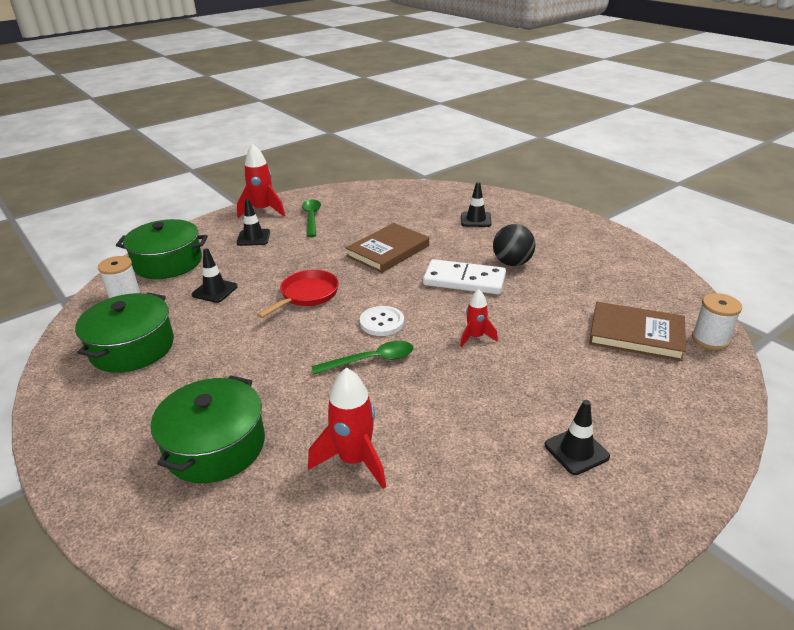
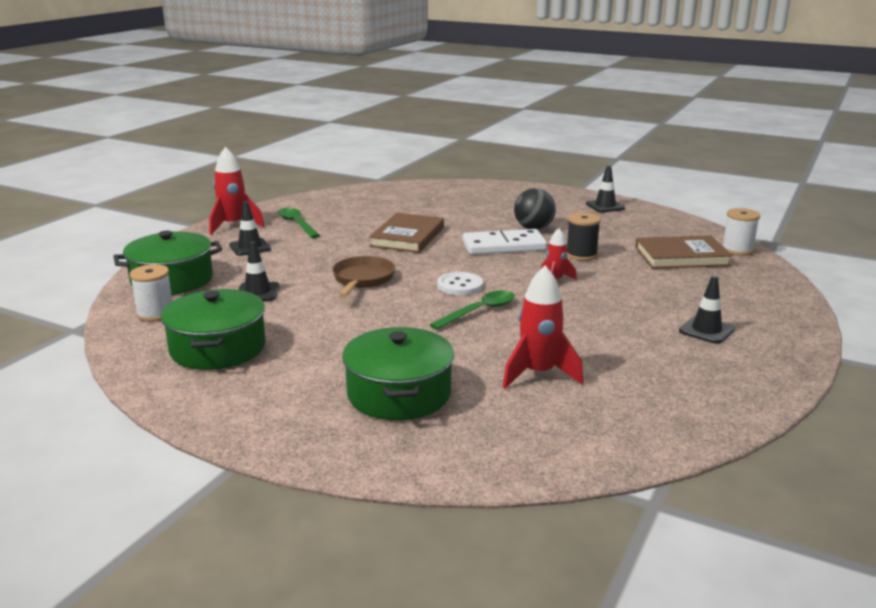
camera: 25 degrees left, 10 degrees down
(307, 295) = (362, 279): red pan -> brown pan
(476, 220) = (467, 204): black traffic cone -> black traffic cone (605, 206)
(530, 308) = (581, 255): none -> black spool

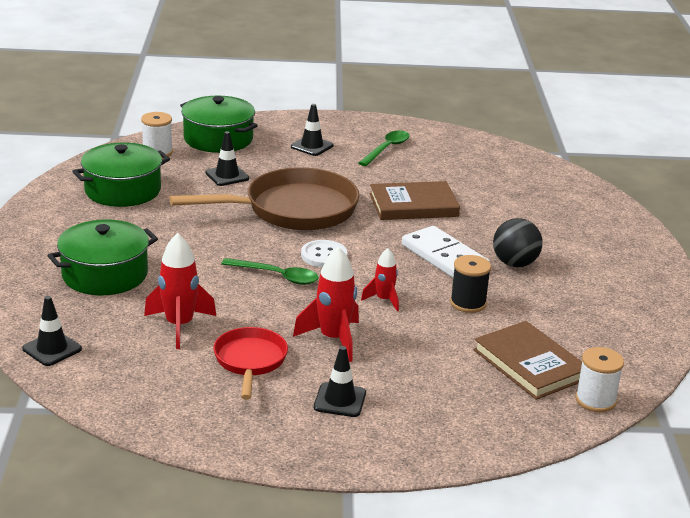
camera: 60 degrees right, 5 degrees up
(233, 225) = (351, 125): red rocket -> red rocket (333, 339)
(362, 279) = (293, 210): brown pan -> brown pan, size x1.83
(605, 206) = (643, 294): black traffic cone -> black traffic cone (52, 349)
(624, 354) = (250, 361): none -> red pan

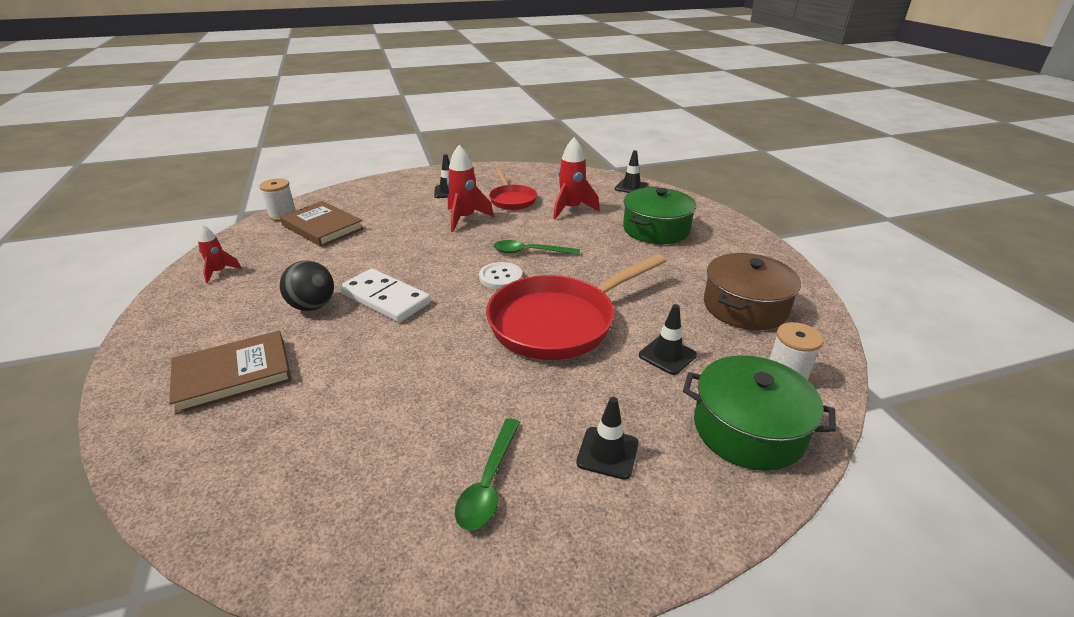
camera: 165 degrees right, 5 degrees up
(123, 190) = (745, 306): green pot -> brown pot
(293, 210) = (558, 322): brown pan -> red pan
(384, 300) = (436, 250): red rocket -> red rocket (219, 272)
(413, 205) = (425, 362): brown book -> brown book (233, 375)
(468, 303) = (365, 260): black spool -> none

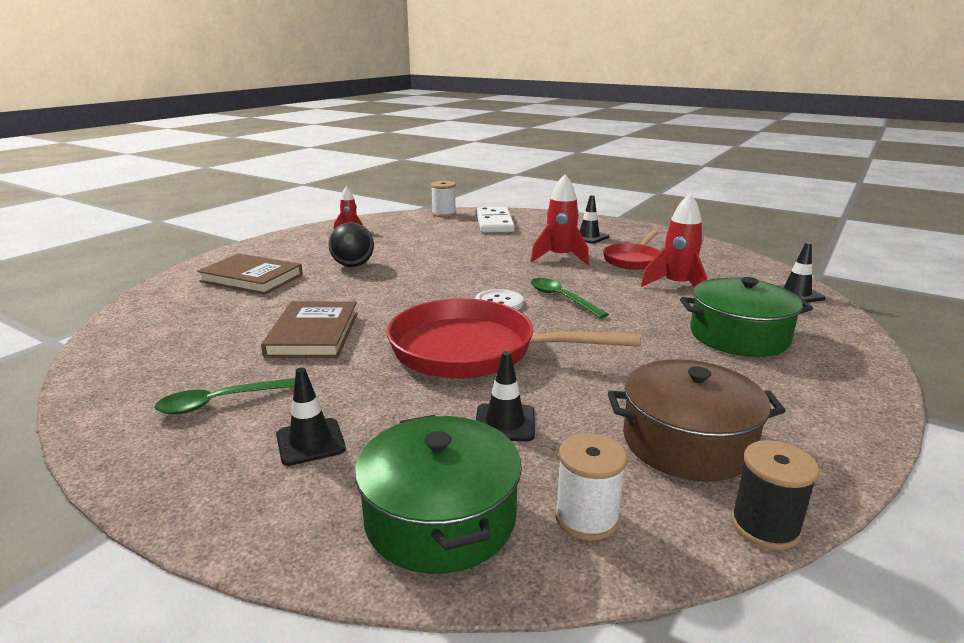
camera: 50 degrees right, 10 degrees down
(322, 227) = (451, 228): brown book -> brown book (313, 334)
(385, 298) = (397, 280): white domino -> white domino (494, 223)
(829, 327) = (764, 526): none -> black spool

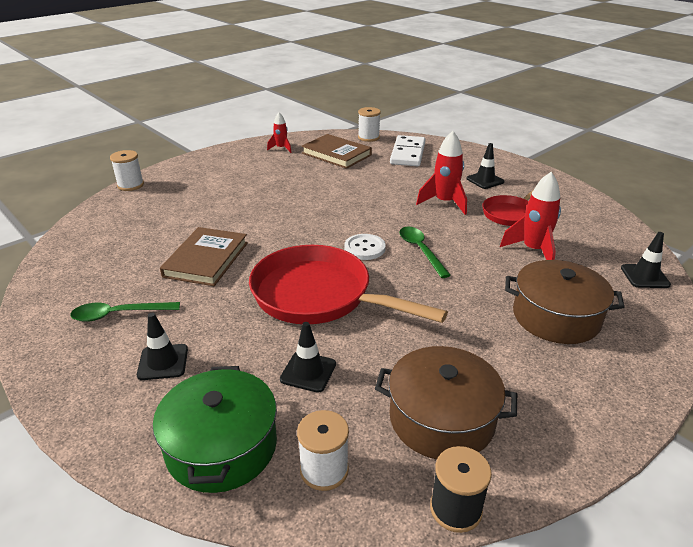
camera: 15 degrees right, 10 degrees up
(176, 276) = (130, 185): none -> white spool
(252, 278) = (184, 194): brown book -> brown book (336, 154)
(353, 265) = (266, 190): black ball -> none
(739, 336) = (556, 317): green pot -> brown pot

